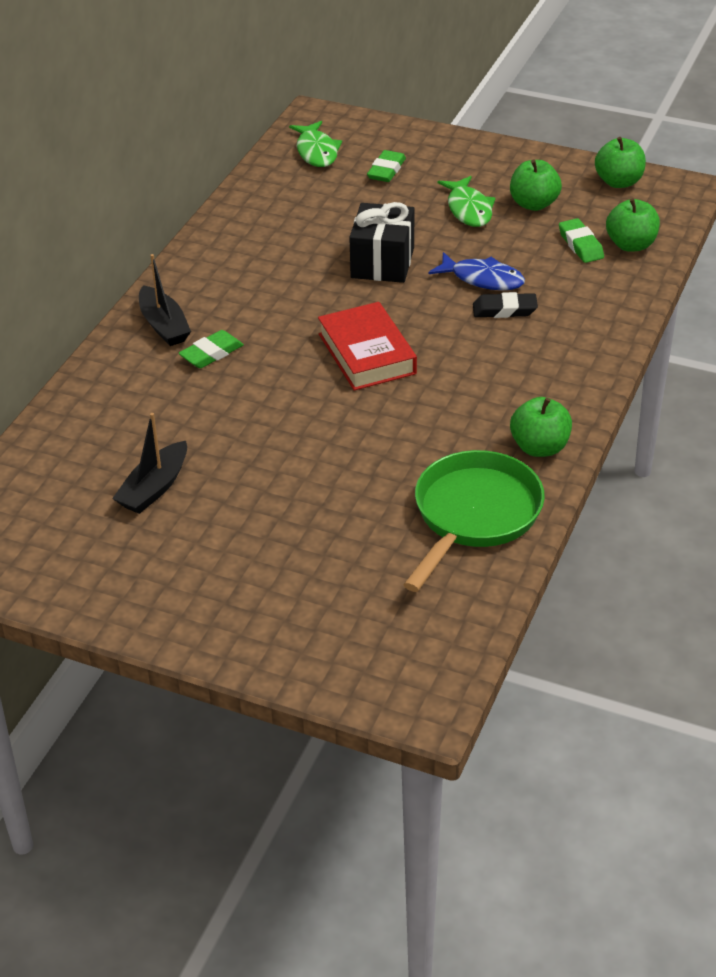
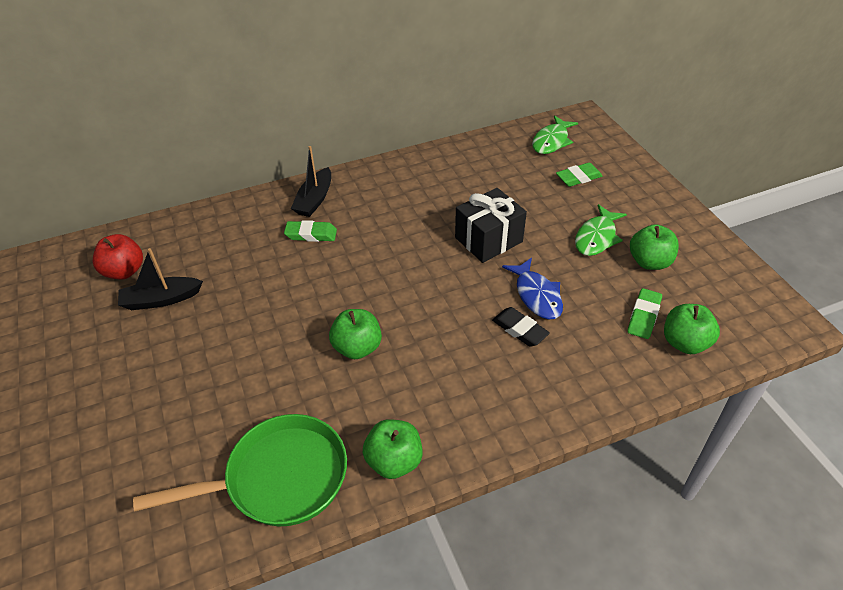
camera: 45 degrees right, 5 degrees up
(70, 494) = (124, 271): none -> red apple
(367, 354) = (390, 298): red book -> none
(618, 182) = (741, 285): green apple -> green apple (357, 347)

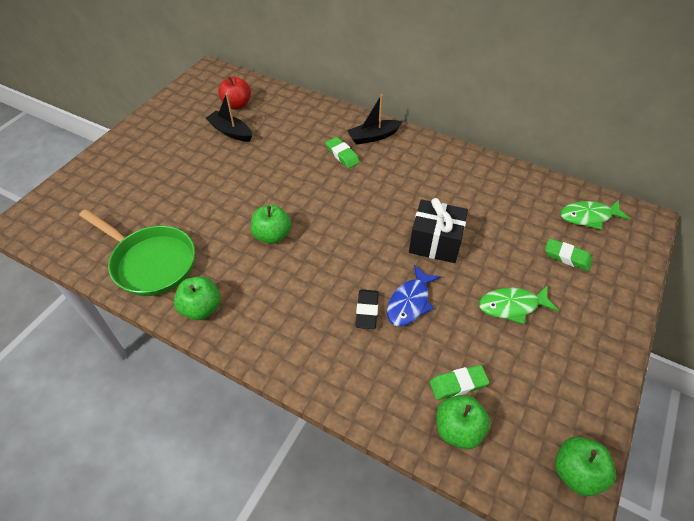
camera: 50 degrees right, 5 degrees up
(649, 262) = (524, 357): green apple -> green apple (576, 472)

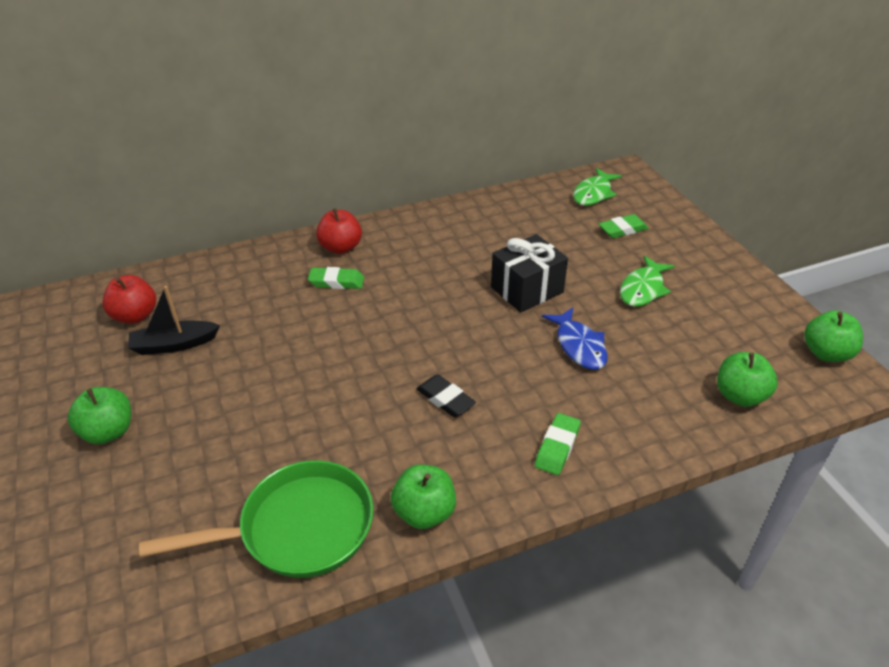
camera: 50 degrees left, 10 degrees down
(272, 235) = (385, 396): green apple -> green apple (108, 432)
(367, 311) = (561, 380): black eraser -> black eraser (445, 399)
(373, 137) = (341, 247): black boat -> red apple
(458, 384) = (695, 368): green eraser -> green eraser (557, 447)

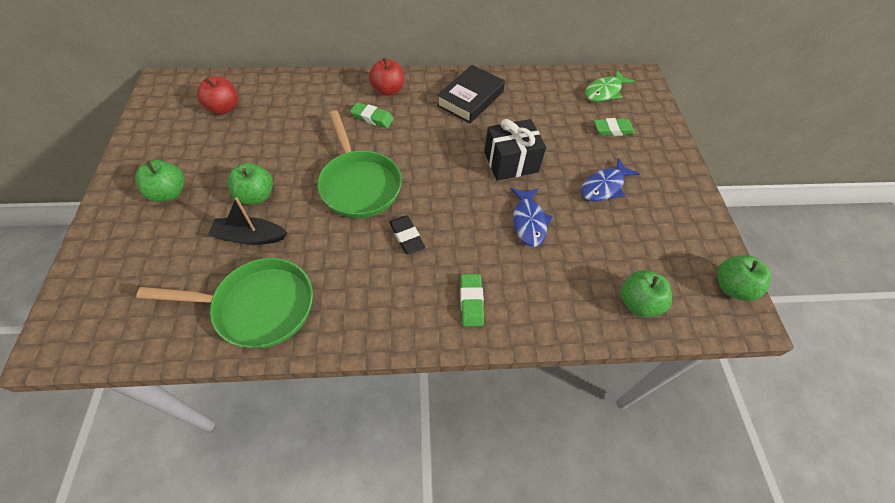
camera: 15 degrees right, 15 degrees up
(174, 345) = (239, 138): black boat -> black boat (250, 237)
(357, 358) = (359, 184): none -> green pan
(424, 512) = (349, 323): green apple -> green apple (256, 196)
(445, 234) = (470, 99): none -> black book
(557, 447) = (471, 301): green eraser -> green eraser turned 45 degrees counterclockwise
(643, 289) = (604, 186): green fish -> blue fish

